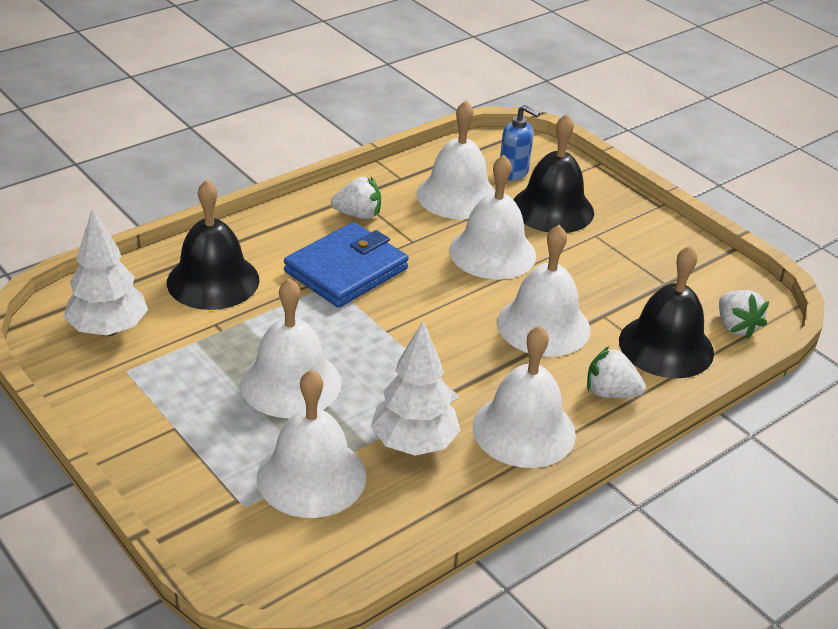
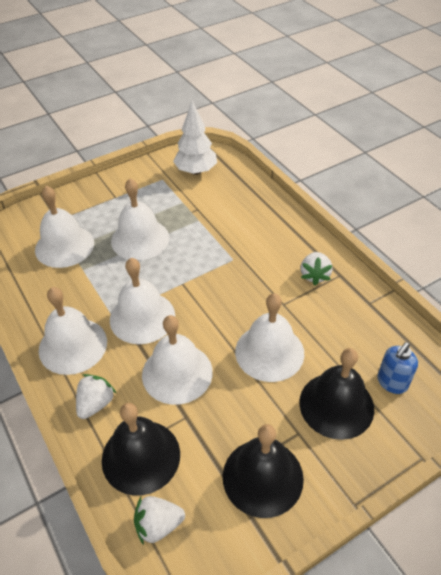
camera: 100 degrees right, 10 degrees up
(213, 281) = (237, 207): black bell -> black bell (262, 477)
(346, 270) = (247, 266): blue wallet -> none
(414, 444) = (76, 290): white tree -> none
(457, 195) = (348, 337): white bell -> white bell (142, 317)

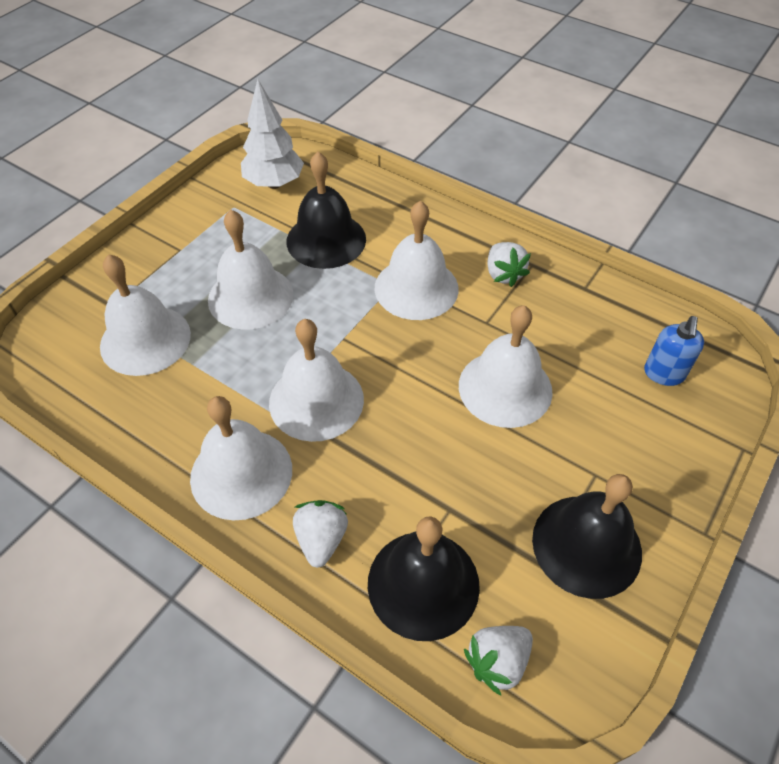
camera: 25 degrees left, 5 degrees up
(177, 373) = (406, 457): white bell -> white bell (416, 288)
(336, 405) = (619, 423): black bell -> black bell (326, 240)

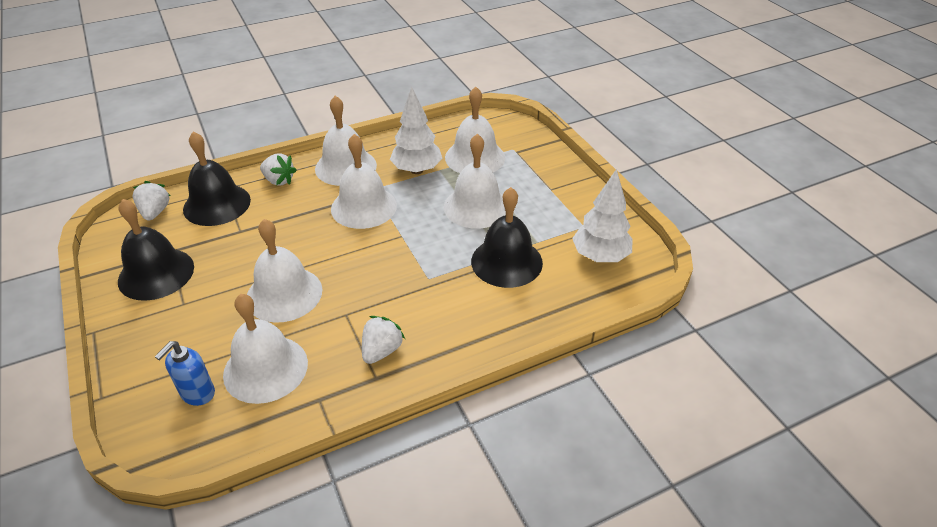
camera: 120 degrees right, 10 degrees down
(207, 386) = (416, 170): none -> white tree
(416, 288) = (413, 290): white bell -> white bell (265, 368)
(503, 274) = (381, 350): white strawberry -> white strawberry turned 105 degrees clockwise
(663, 374) = (197, 393): blue soap dispenser -> blue soap dispenser turned 105 degrees counterclockwise

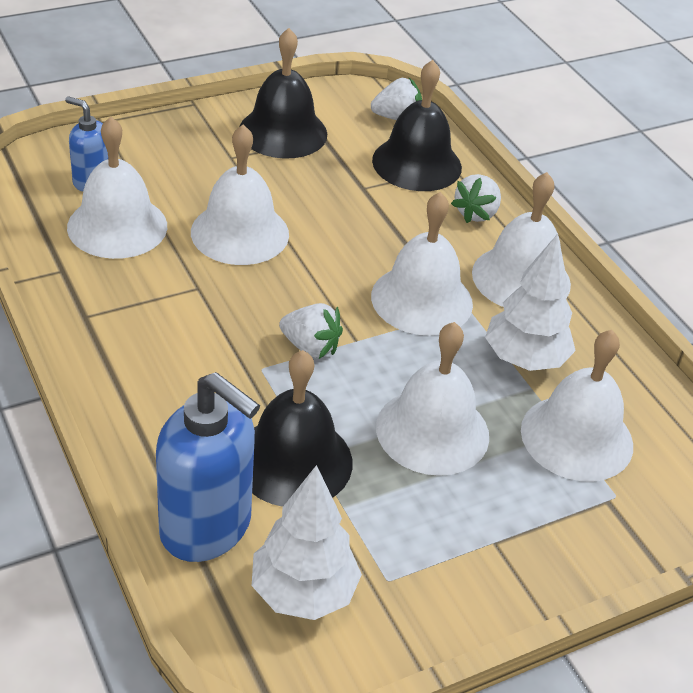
camera: 85 degrees right, 0 degrees up
(381, 350) = (128, 320): white strawberry -> white strawberry (310, 347)
(564, 297) = (206, 528): none -> blue soap dispenser

